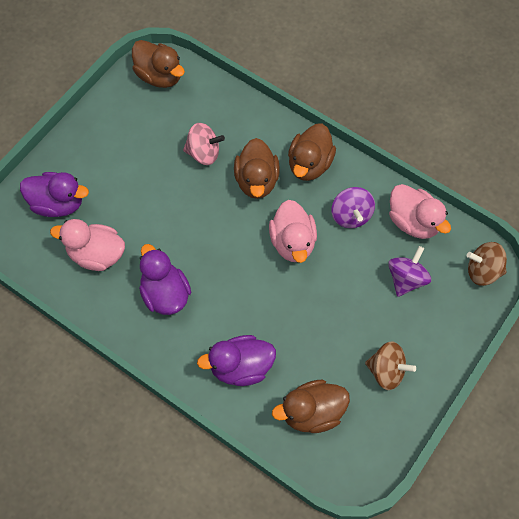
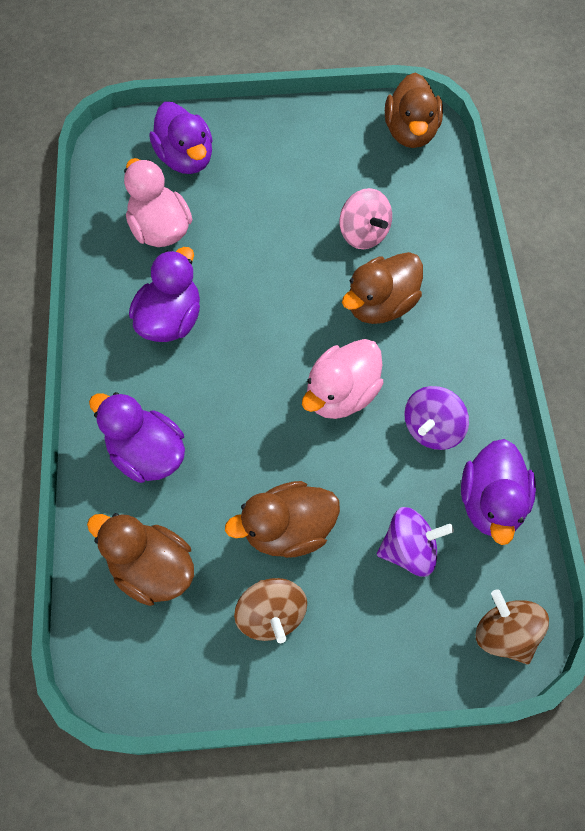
camera: 50 degrees right, 0 degrees up
(309, 164) = (452, 340): brown duck -> brown duck (288, 529)
(413, 222) = (491, 502): pink duck -> purple duck

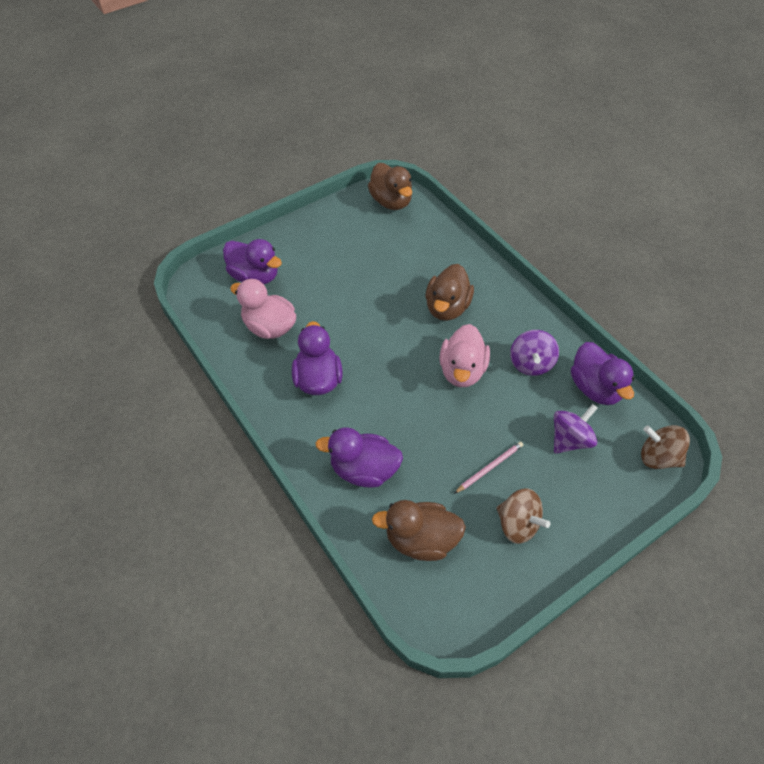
camera: 30 degrees left, 10 degrees down
(288, 529) = (490, 467): brown duck -> pink pencil
(363, 234) = (406, 271): pink spinning top -> none

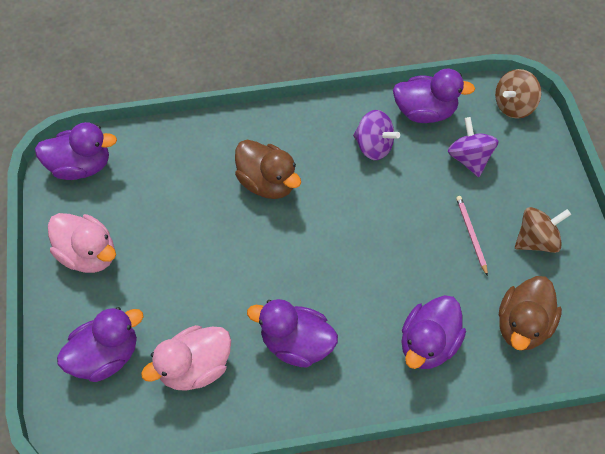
camera: 65 degrees left, 5 degrees up
(391, 201) = (81, 166): brown duck -> purple duck
(462, 371) = (353, 206): pink duck -> pink duck (88, 254)

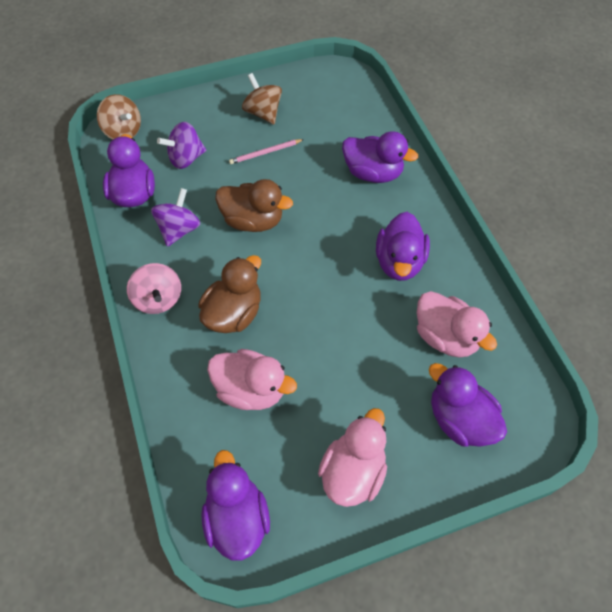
camera: 100 degrees left, 0 degrees up
(186, 188) = (251, 390): none -> pink duck
(296, 126) = (158, 299): none -> pink spinning top
(522, 325) = (341, 118): brown duck -> brown duck (253, 220)

